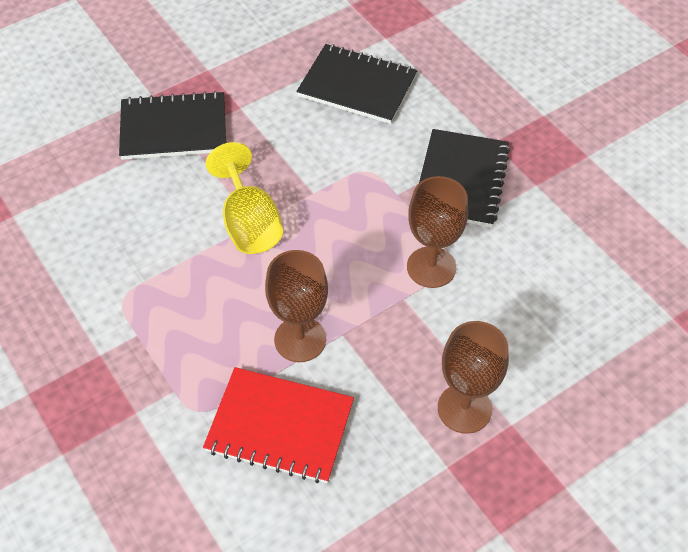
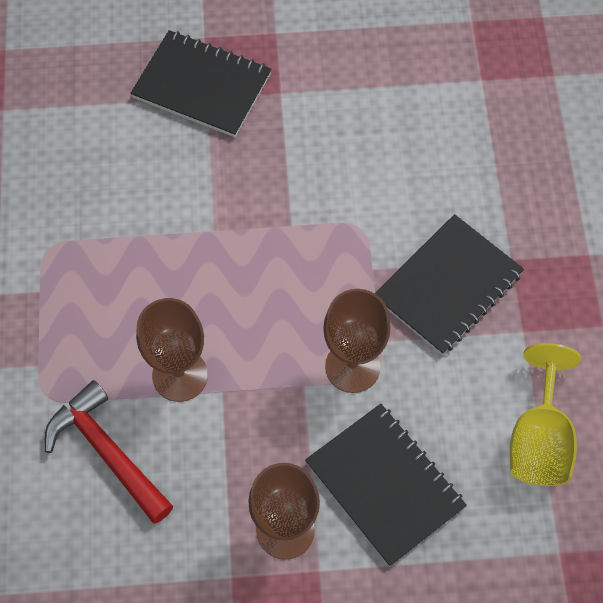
camera: 30 degrees right, 10 degrees up
(249, 223) = (209, 228): yellow goblet -> yellow goblet (539, 440)
(280, 427) = (107, 452): red notebook -> red hammer
(357, 86) = (413, 124): black notebook -> black notebook (385, 485)

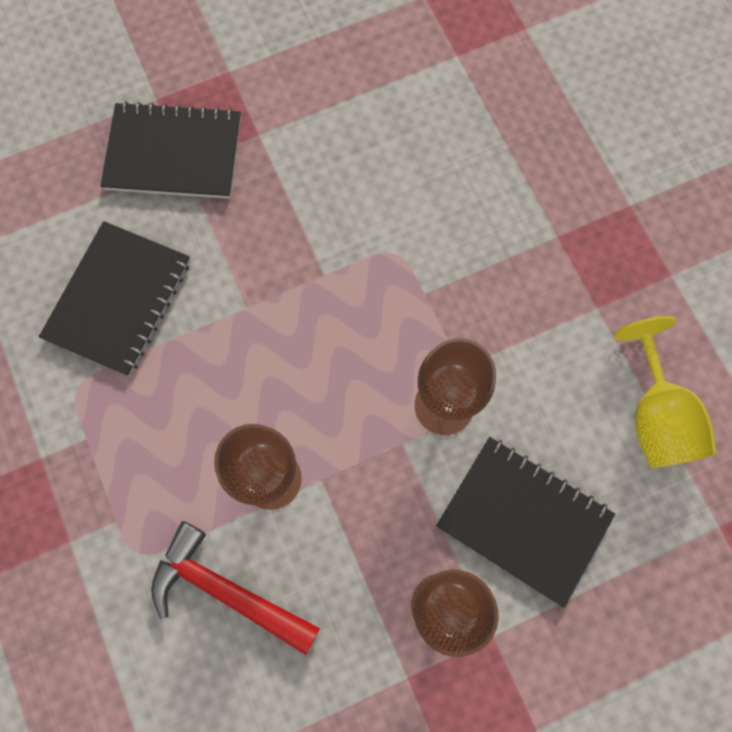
camera: 20 degrees left, 10 degrees up
(448, 286) = (506, 286): black notebook -> black notebook (119, 299)

